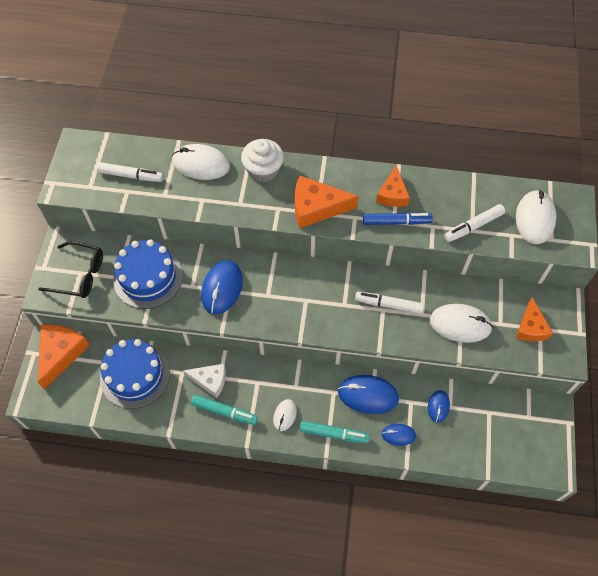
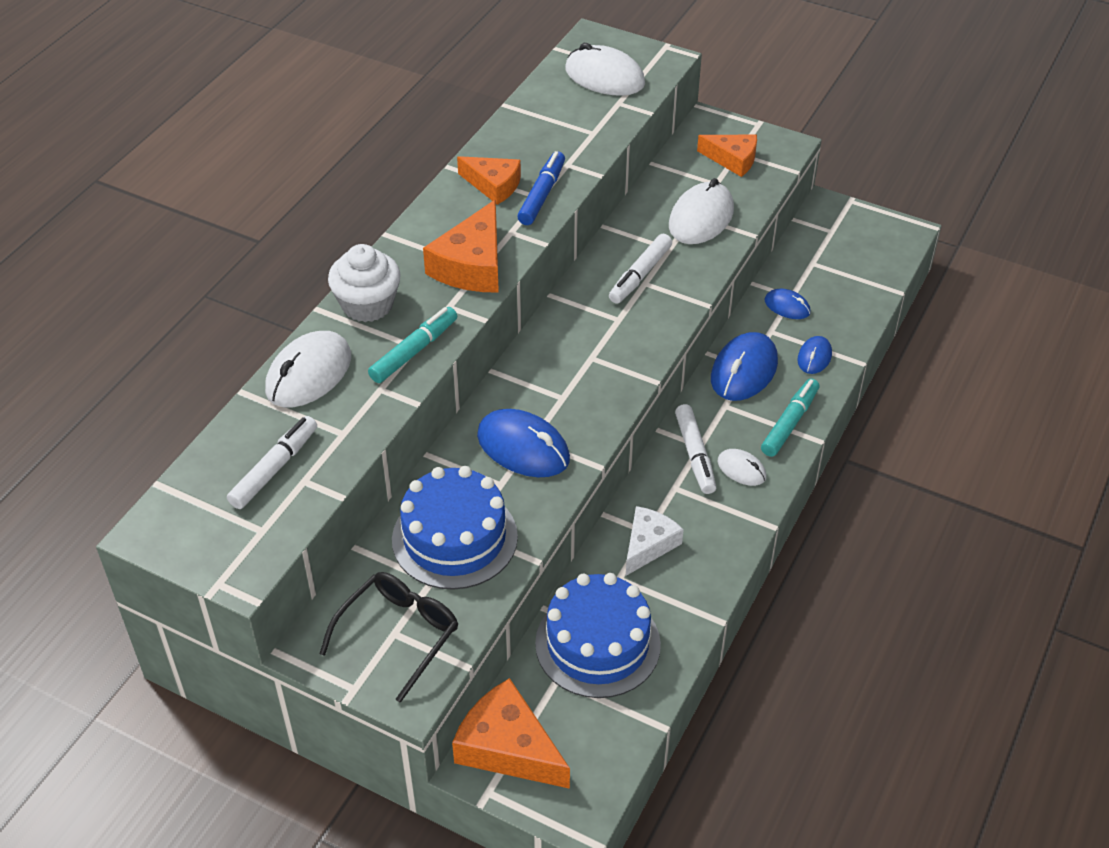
camera: 70 degrees left, 15 degrees down
(224, 411) = (709, 539): turquoise marker -> turquoise marker (414, 351)
(473, 226) = (588, 129): white marker -> white marker (695, 454)

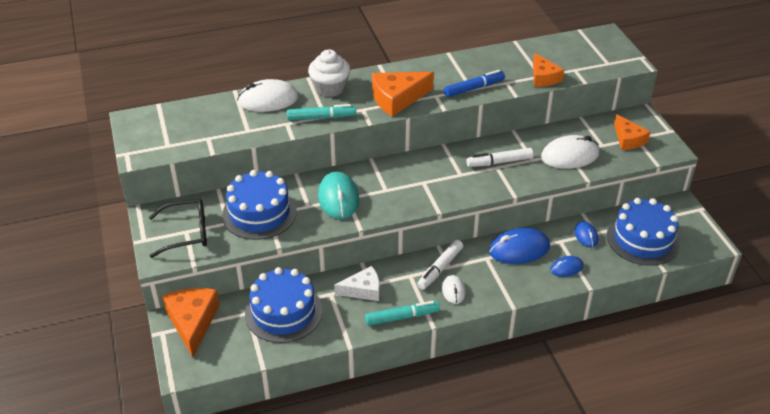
camera: 45 degrees right, 5 degrees down
(274, 469) = (204, 126): white marker -> none
(493, 185) = (457, 72): orange cheese -> orange cheese (543, 77)
(523, 448) = (338, 198): blue mouse -> turquoise mouse
(604, 77) = (585, 54): white mouse -> none
(789, 423) = (508, 288): turquoise marker -> turquoise marker (402, 317)
(842, 272) = (642, 239): none -> blue cake

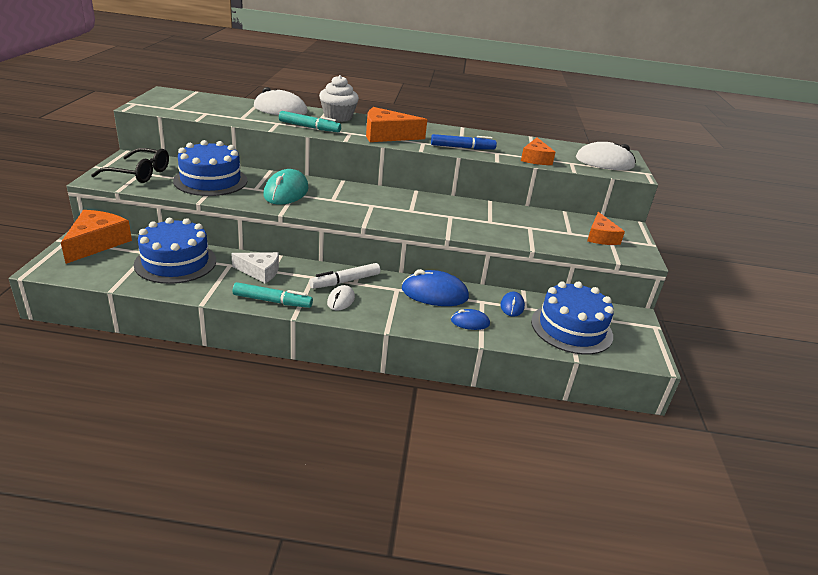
camera: 20 degrees right, 10 degrees down
(499, 162) = (456, 214): white marker -> none
(570, 156) = (529, 230): white mouse -> white mouse (604, 162)

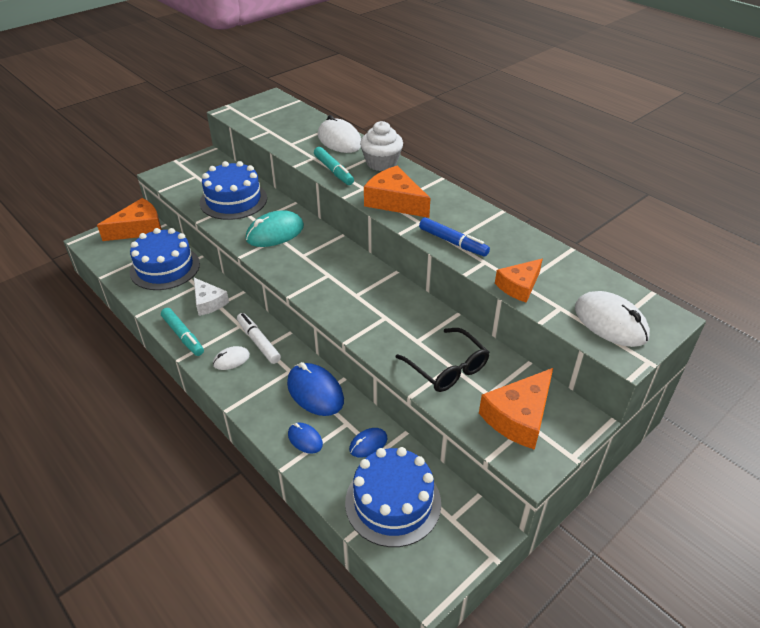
camera: 45 degrees right, 10 degrees up
(139, 173) = (193, 176): black glasses -> black glasses (447, 368)
(345, 281) = (258, 342): white marker -> white marker turned 45 degrees clockwise
(600, 237) = (519, 417): orange cheese -> orange cheese, size x1.51

